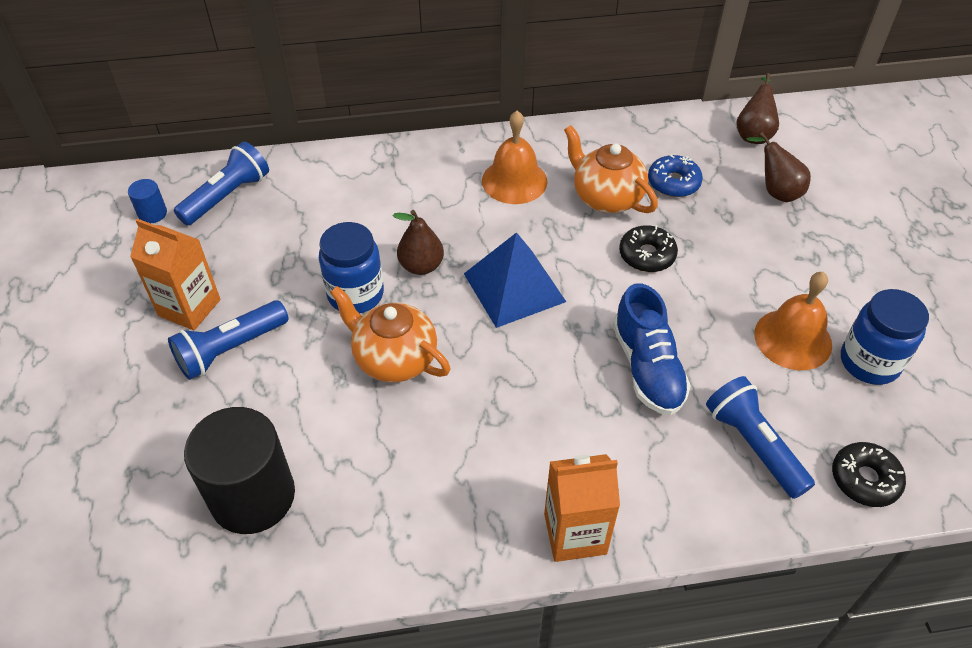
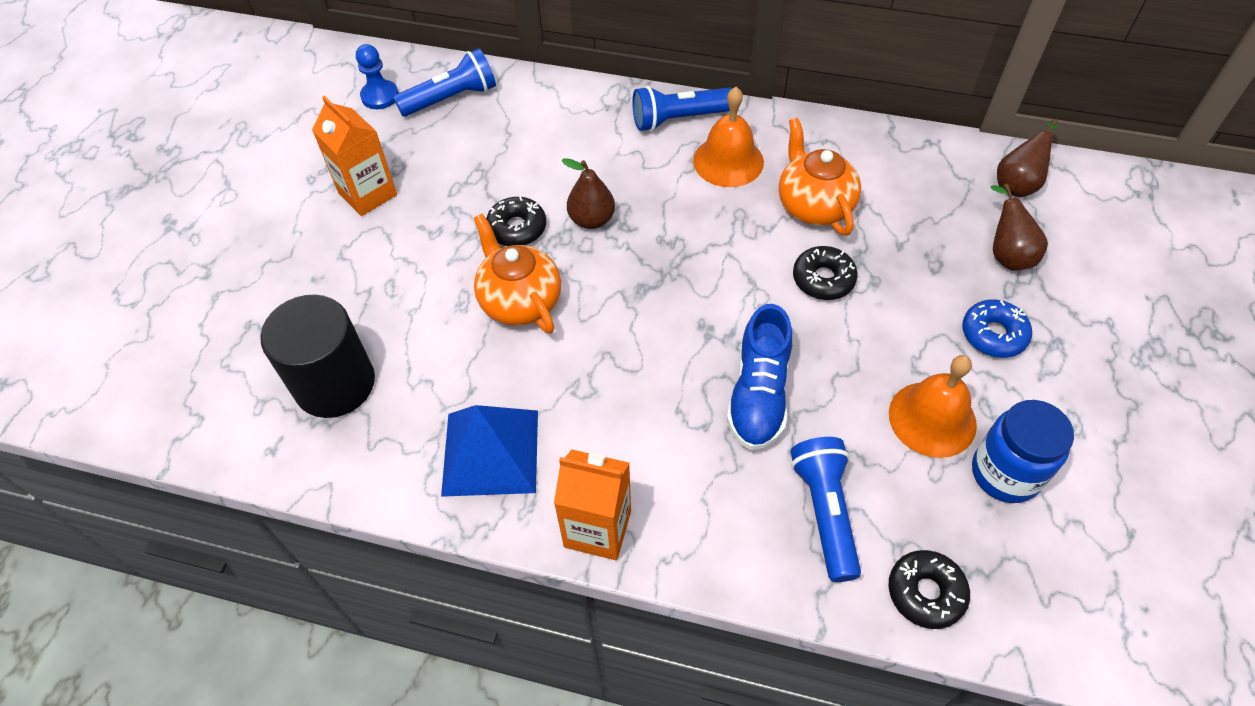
camera: 25 degrees right, 5 degrees up
(152, 213) = (380, 96): blue cylinder -> blue pawn
(230, 349) = (382, 244): blue flashlight -> blue flashlight (679, 119)
(355, 294) = (517, 228): blue jar -> black donut
(514, 287) = (669, 269): blue pyramid -> blue pyramid (491, 452)
(673, 183) = (895, 211): blue donut -> blue donut (993, 334)

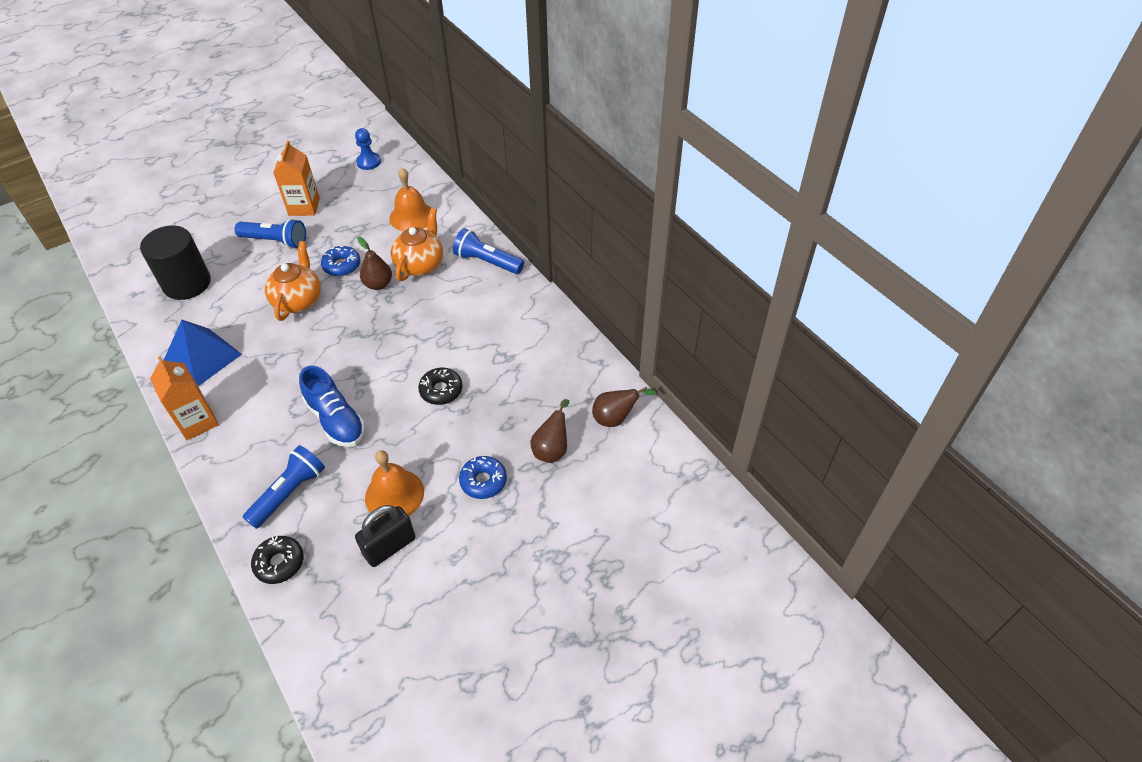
camera: 40 degrees right, 5 degrees down
(451, 98) = (397, 183): blue flashlight -> blue flashlight (275, 241)
(517, 228) = (342, 265): black donut -> blue donut
(728, 161) = (480, 299): orange bell -> orange bell (412, 216)
(758, 394) = (336, 420): blue shoe -> blue shoe turned 90 degrees counterclockwise
(813, 206) = (489, 351): orange teapot -> orange teapot (420, 264)
(1005, 473) = (389, 547): blue jar -> black padlock

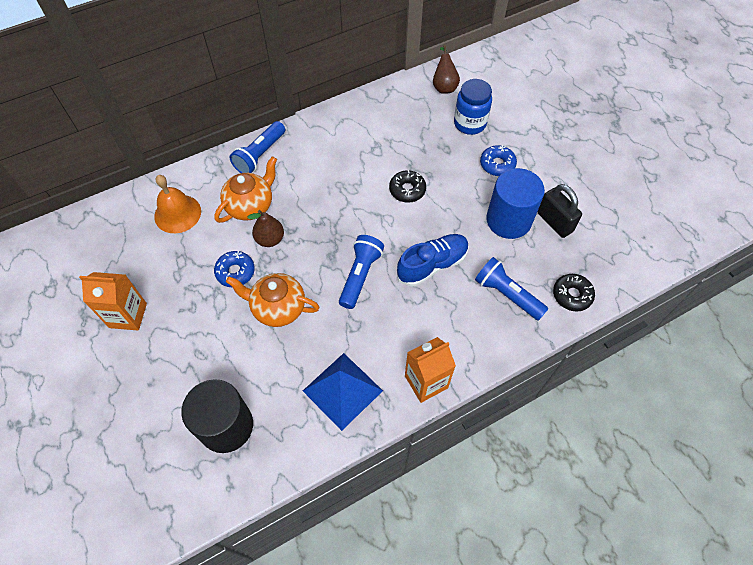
camera: 85 degrees left, 10 degrees up
(275, 241) = (179, 339): blue flashlight -> blue flashlight (360, 275)
(368, 162) = (70, 255): blue pawn -> none
(394, 494) = (508, 220): orange bell -> blue cylinder
(420, 264) = (250, 206): orange teapot -> orange teapot turned 105 degrees clockwise
(552, 449) = (469, 123): brown pear -> blue jar

